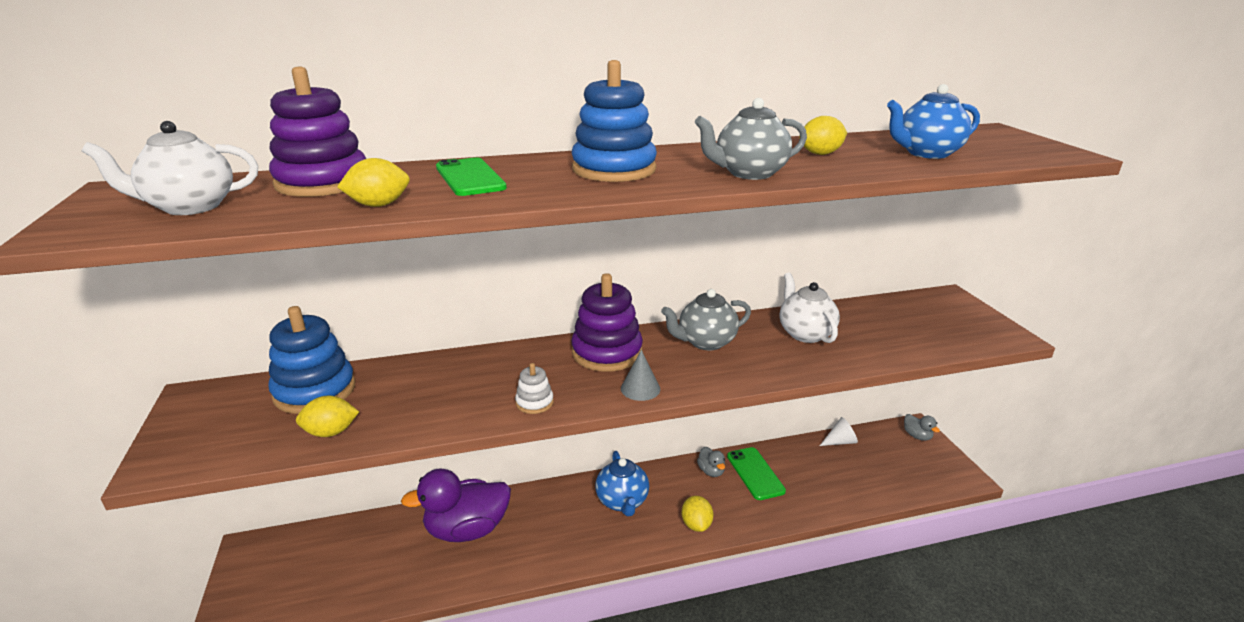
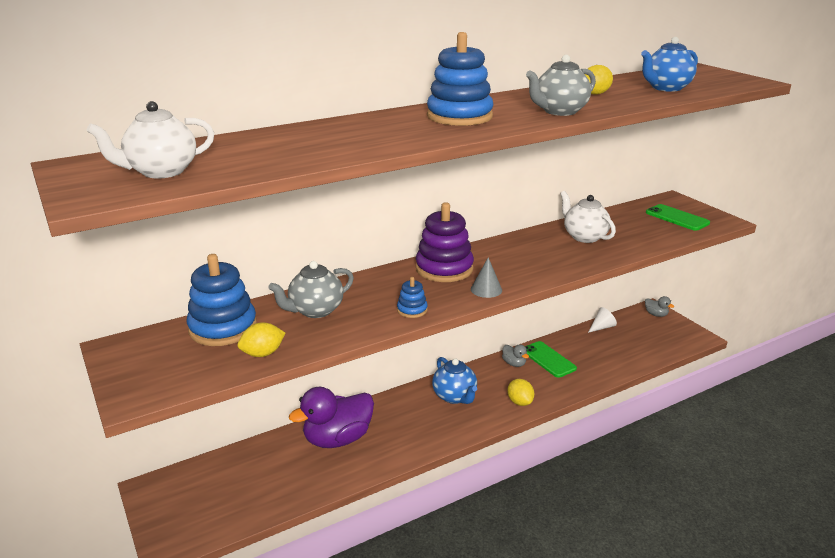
camera: 15 degrees left, 0 degrees up
(323, 182) = (243, 145): purple stacking toy -> none
(379, 205) = (314, 156): yellow lemon -> none
(469, 178) = (357, 131): green phone -> green phone (677, 218)
(534, 402) = (412, 310): white stacking toy -> blue stacking toy
(705, 342) = (514, 252): grey teapot -> grey teapot (315, 310)

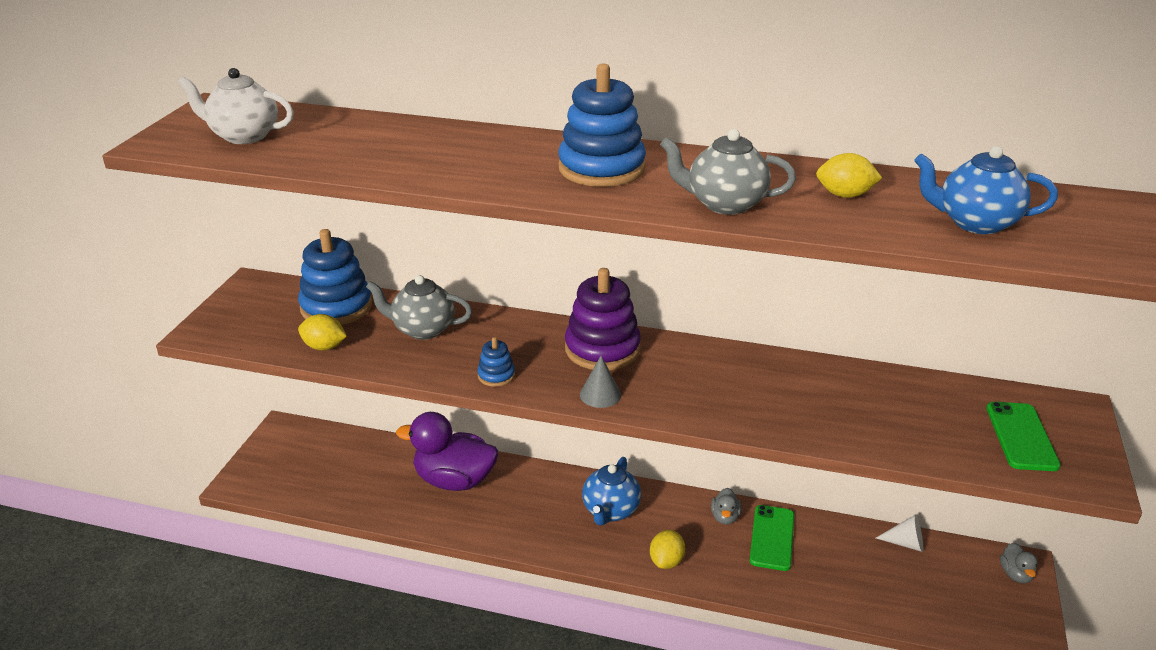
camera: 45 degrees right, 5 degrees up
(584, 236) = (831, 394): white teapot -> none

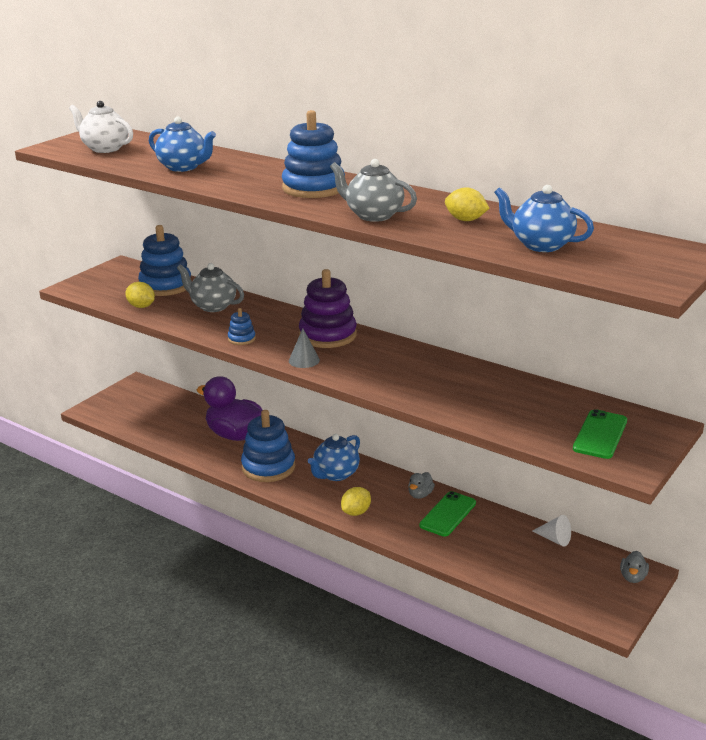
camera: 20 degrees right, 5 degrees down
(390, 155) = (184, 167): none -> blue teapot
(523, 519) = (268, 467): none -> blue stacking toy

